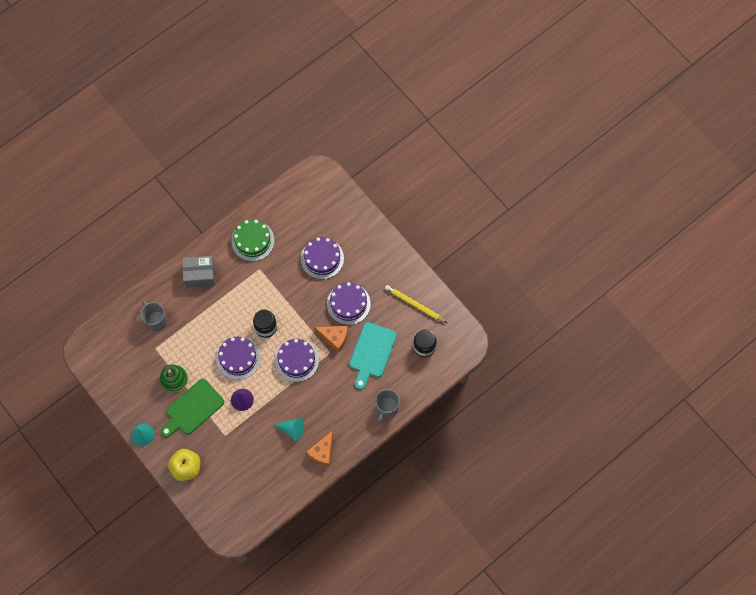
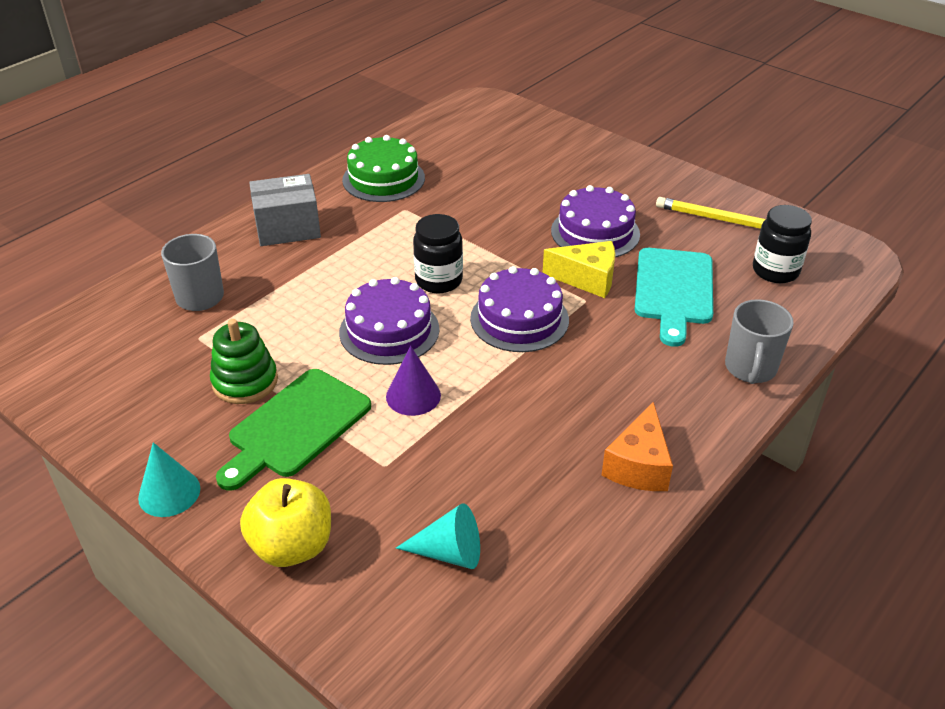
camera: 10 degrees left, 30 degrees down
(292, 429) = (548, 433): turquoise cone -> turquoise cone (449, 552)
(322, 258) = (521, 185): purple cake -> none
(334, 338) = (587, 279): orange cheese -> yellow cheese

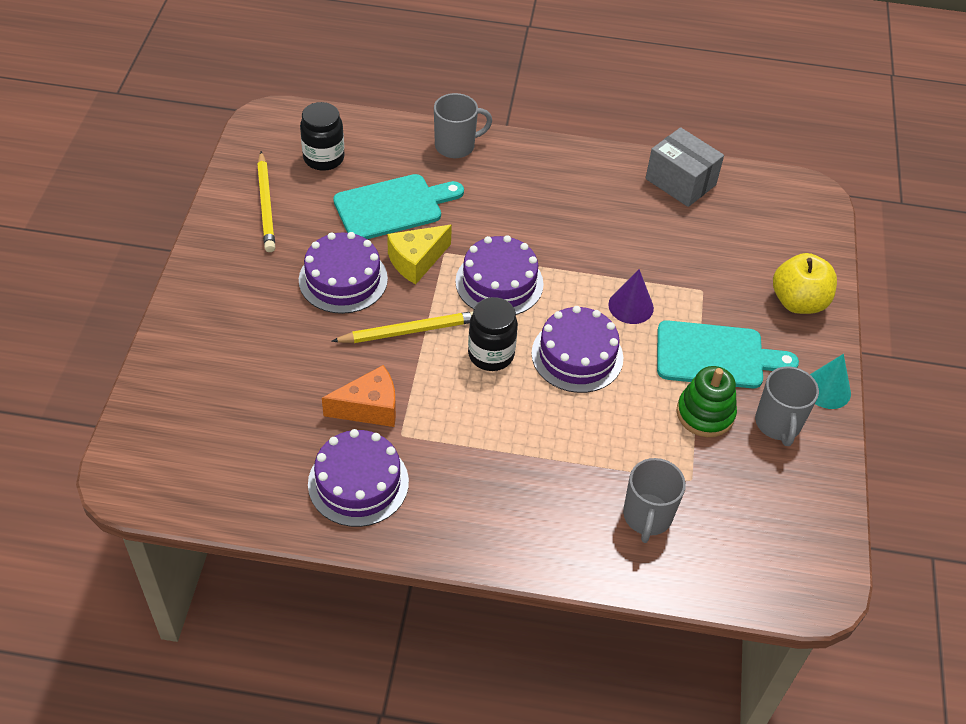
camera: 125 degrees left, 10 degrees up
(179, 427) = (778, 424): none -> grey mug
(288, 228) = (501, 514): grey box -> grey box (680, 182)
(296, 426) = (715, 355): green cutting board -> turquoise cutting board
(383, 179) = (358, 483): green cake -> purple cake
(449, 552) = (733, 230): turquoise cone -> none
(505, 247) = (409, 331): none -> yellow pencil
(587, 279) = (416, 261): yellow cheese -> yellow cheese turned 105 degrees counterclockwise
(638, 465) = (592, 172): orange cheese -> orange cheese (369, 408)

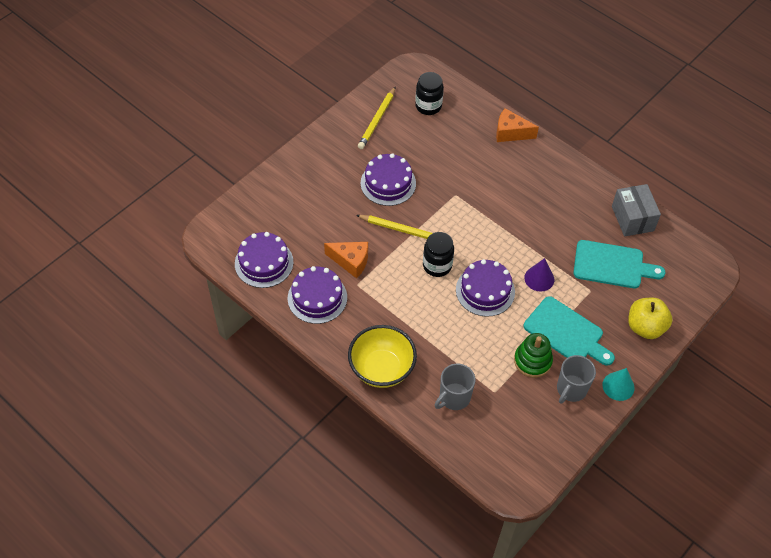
camera: 35 degrees right, 5 degrees up
(392, 207) = (446, 153): turquoise cutting board -> turquoise cutting board (612, 265)
(416, 261) = (435, 192): yellow cheese -> none
(456, 146) = (510, 133): grey mug -> orange cheese
(499, 282) = (473, 227): purple cake -> purple cake (264, 263)
(523, 533) = (381, 369): none -> yellow bowl

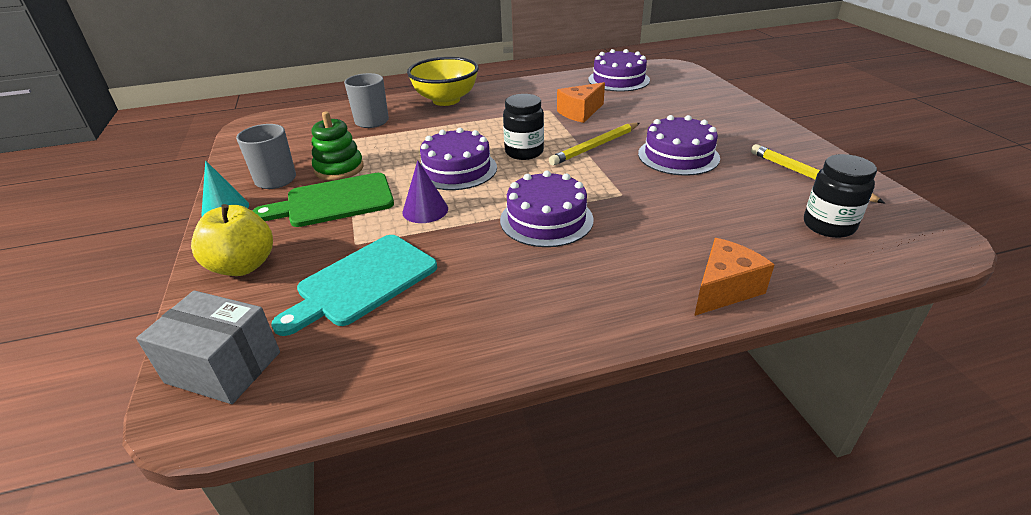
camera: 125 degrees right, 20 degrees down
(317, 298) = (554, 92): purple cake -> purple cake (546, 219)
(566, 332) = (334, 201): turquoise cutting board -> green cutting board
(632, 218) = (410, 354): grey box -> grey box (223, 367)

